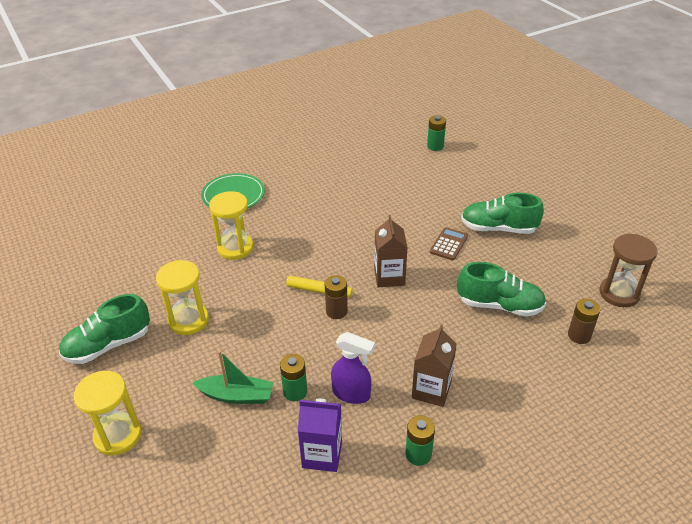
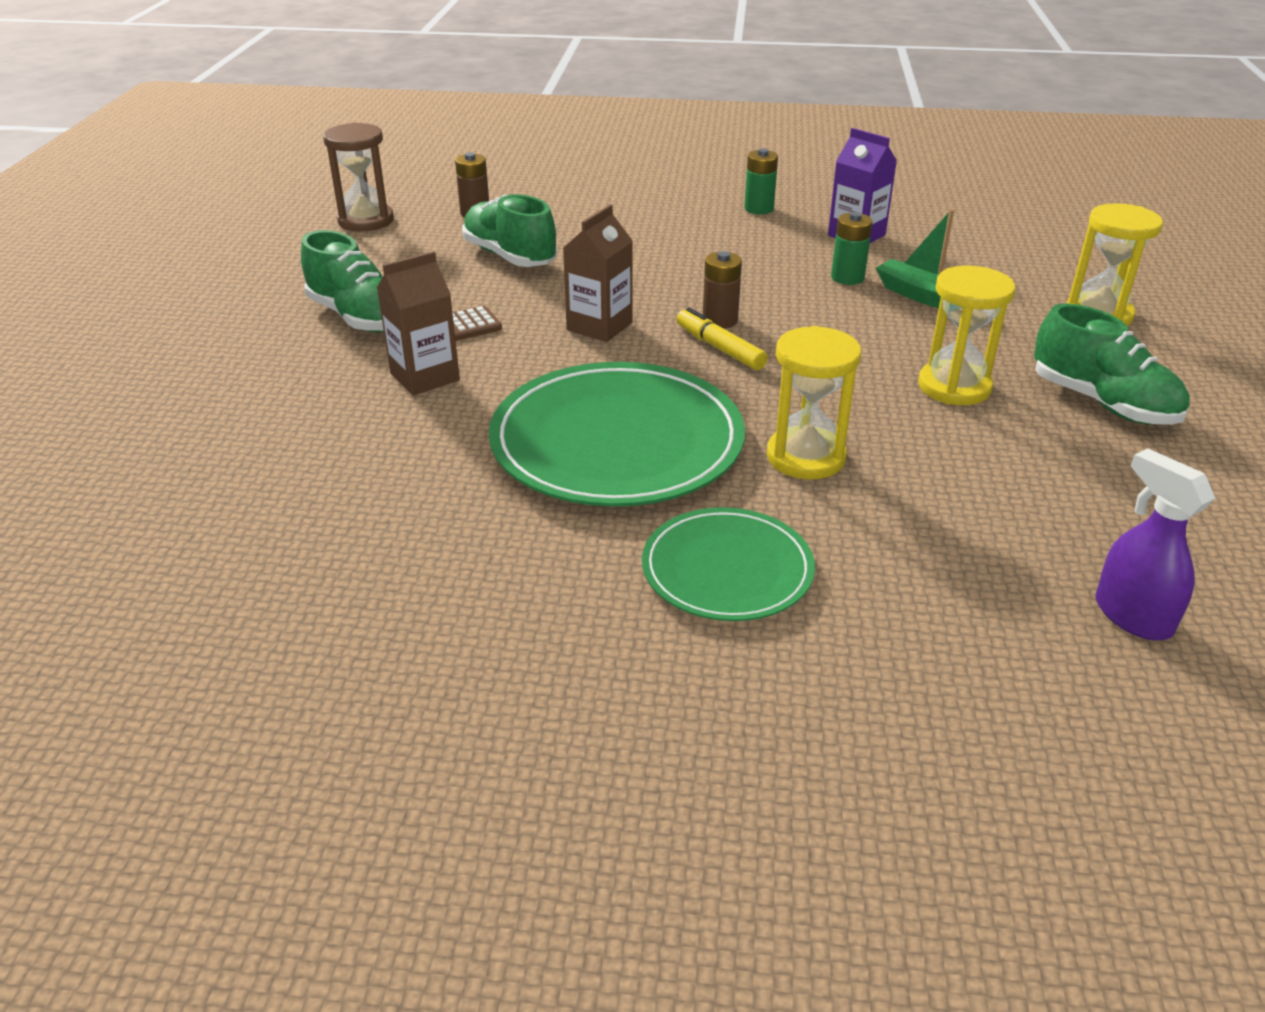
camera: 145 degrees left, 5 degrees down
(108, 345) = (1103, 403): green shoe -> green shoe turned 45 degrees clockwise
(314, 221) = (617, 441): none -> green plate
(351, 393) = (781, 257): purple spray bottle -> purple spray bottle (1131, 616)
(431, 390) = (691, 233): brown carton -> brown carton (425, 377)
(435, 146) = (180, 480): green battery -> none

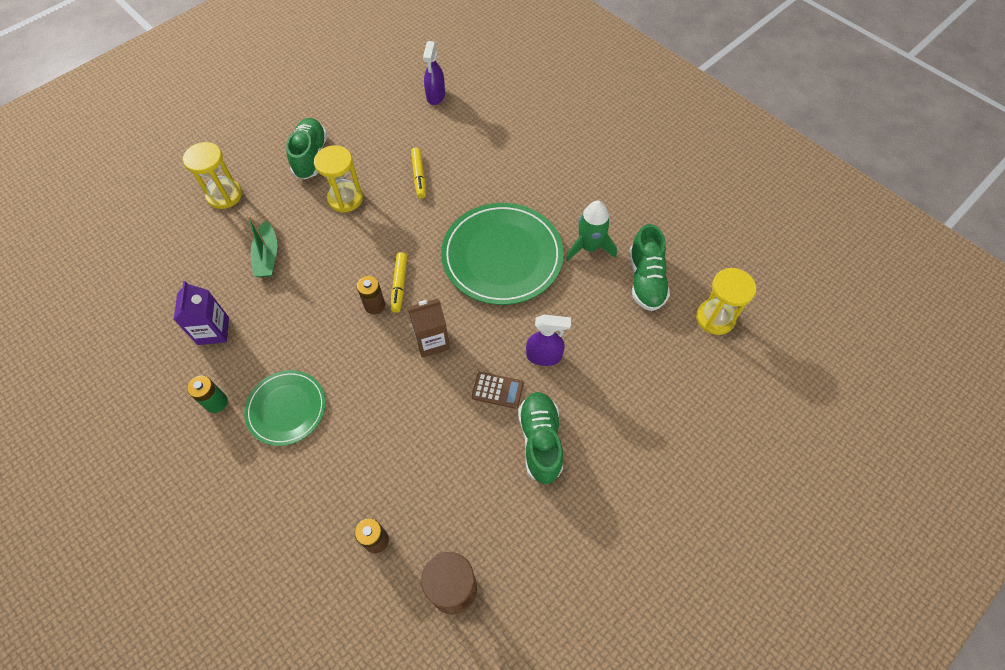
camera: 140 degrees left, 25 degrees up
(425, 377) = (544, 356): brown carton -> purple spray bottle
(476, 526) = (589, 247): none -> green rocket
(509, 256) = (409, 453): green shoe -> green shoe (645, 280)
(727, 569) = (525, 177): green plate -> green plate (286, 408)
(805, 457) = (445, 203): yellow hourglass -> yellow hourglass (715, 318)
(847, 278) = (275, 296): green battery -> none
(907, 468) = (419, 176): none -> yellow marker

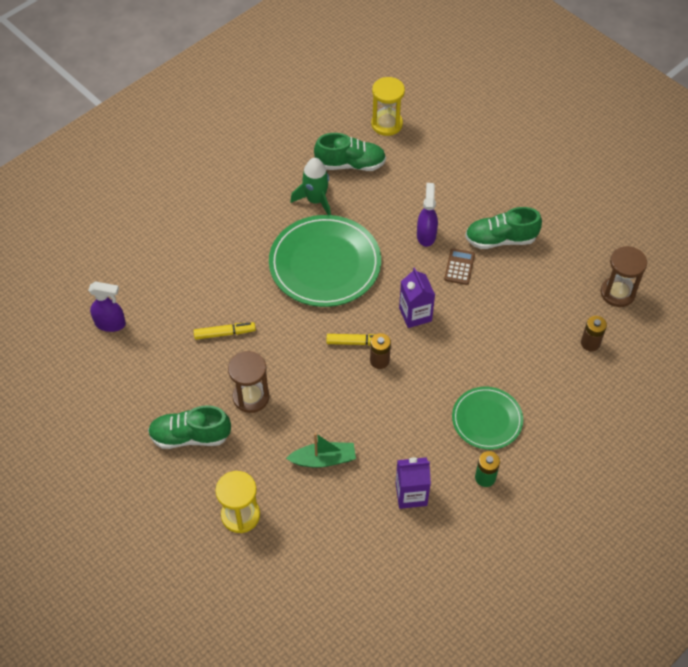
camera: 90 degrees left, 5 degrees down
(345, 198) = (251, 397): yellow hourglass -> brown hourglass
(432, 341) = (415, 314): brown carton -> purple carton

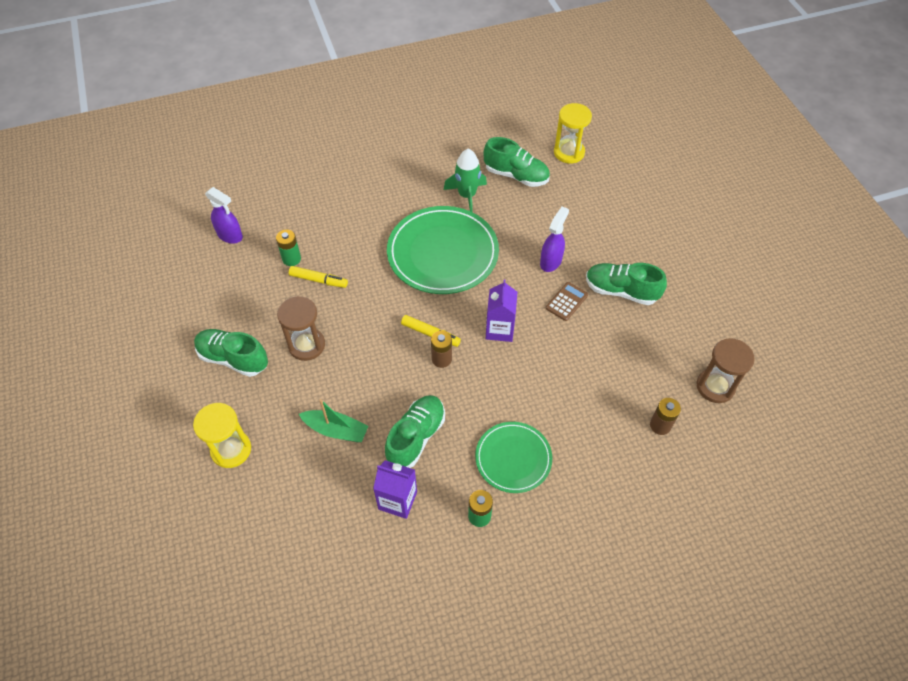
camera: 25 degrees right, 0 degrees up
(186, 323) = (291, 259): none -> green battery
(396, 436) = (416, 437): none -> green shoe

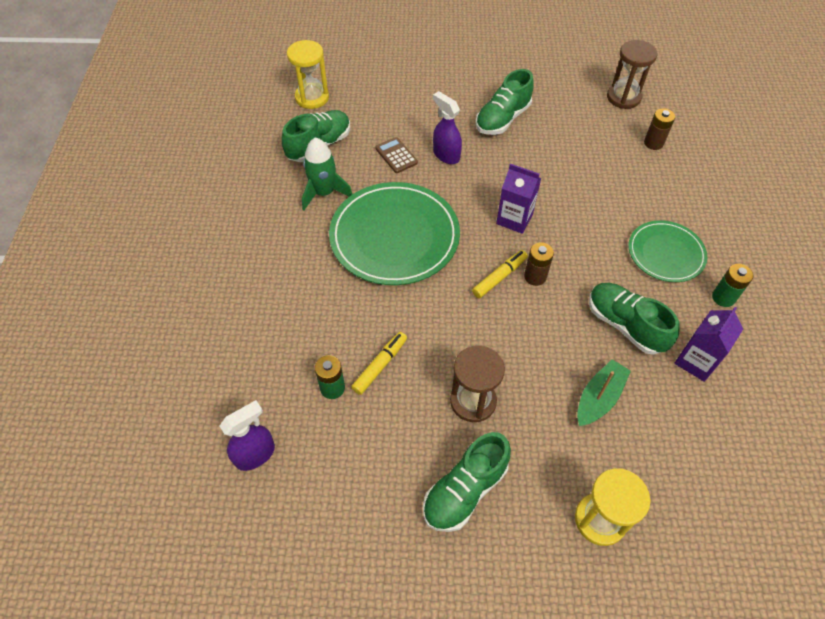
camera: 70 degrees left, 0 degrees up
(566, 302) = (500, 159): brown calculator -> brown calculator (396, 155)

